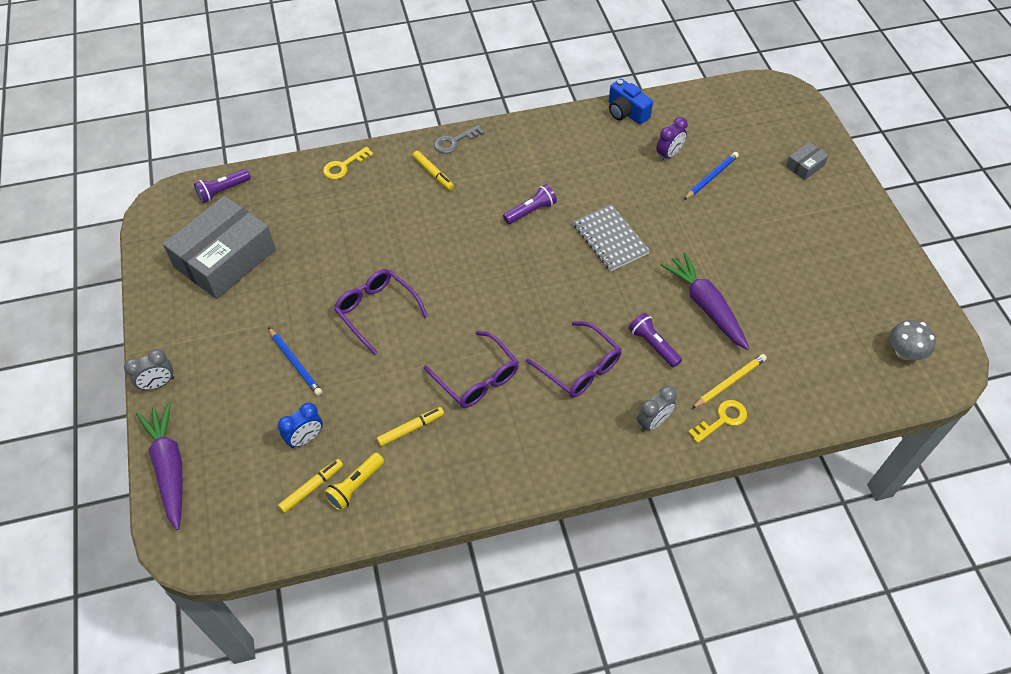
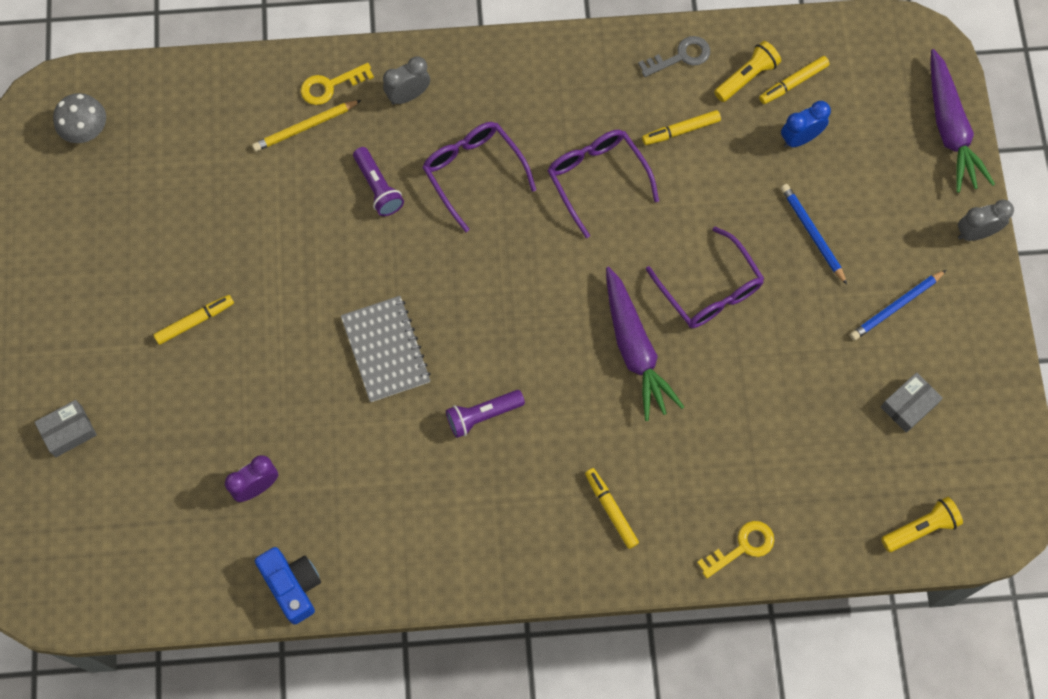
camera: 170 degrees left, 15 degrees up
(223, 191) = (920, 528): purple flashlight -> yellow flashlight
(225, 258) = (908, 405): grey box -> grey box, size x0.42
(454, 141) = (571, 569): grey key -> grey key (681, 56)
(705, 306) = (296, 229): purple carrot -> purple carrot (635, 349)
(711, 177) = (211, 433): blue pencil -> blue pencil (896, 306)
(752, 237) = (195, 321): none -> yellow marker

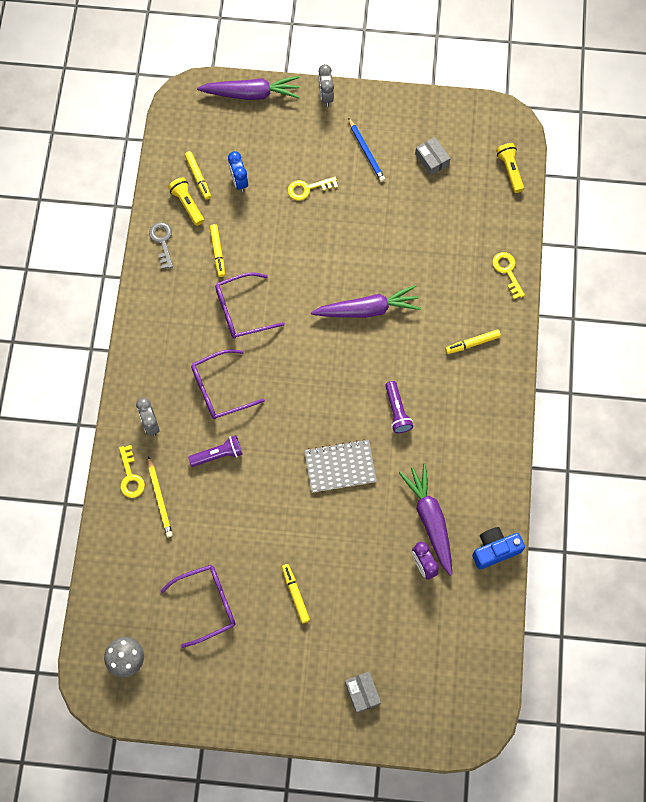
camera: 80 degrees left, 0 degrees up
(326, 486) = (430, 519): none -> purple carrot
(709, 289) = (334, 257): purple glasses -> purple glasses (207, 604)
(812, 234) = (308, 188): blue pencil -> yellow key

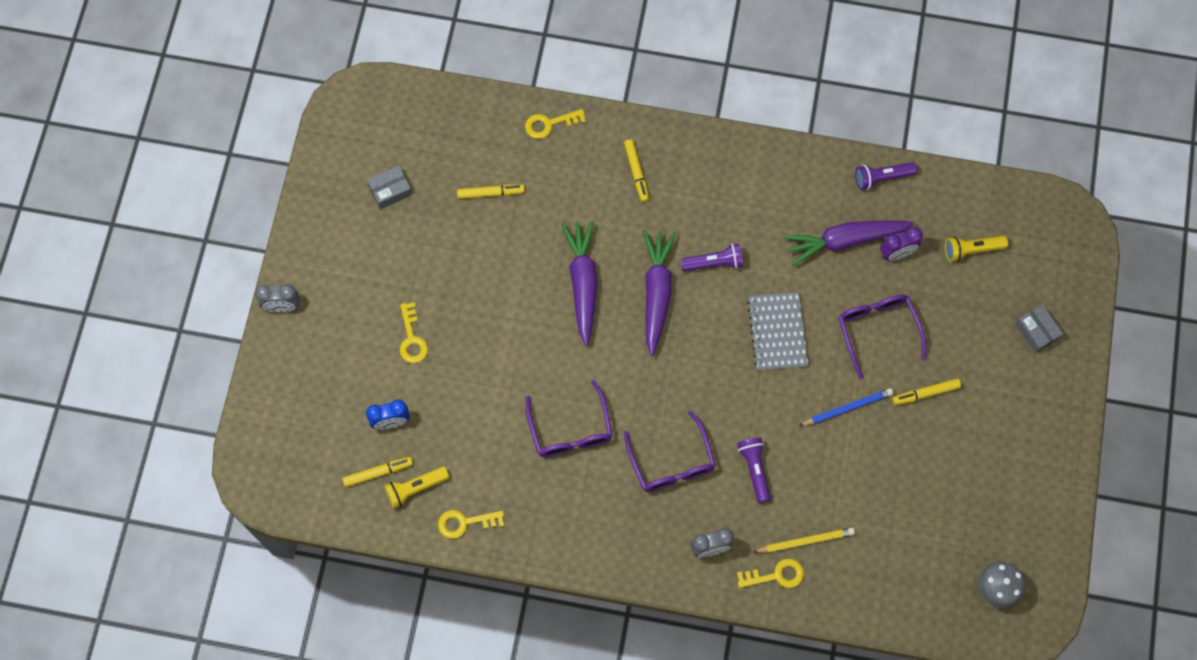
camera: 85 degrees left, 0 degrees up
(162, 241) = (465, 523): grey key -> yellow key
(207, 604) = (935, 493): purple glasses -> purple glasses (877, 330)
(217, 252) = (487, 454): yellow marker -> yellow marker (491, 193)
(252, 94) = (265, 397): purple carrot -> purple carrot (656, 293)
(362, 693) = (1036, 331): grey box -> grey box turned 75 degrees clockwise
(366, 152) = (369, 265): blue pencil -> blue pencil (847, 408)
(495, 550) = (882, 178): blue camera -> purple flashlight
(510, 170) = (417, 105): yellow flashlight -> yellow flashlight (971, 250)

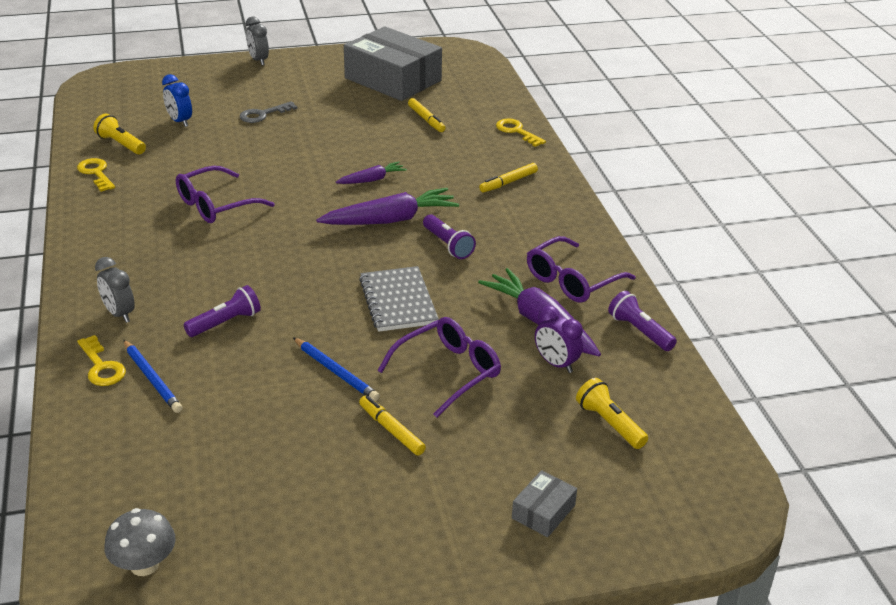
camera: 65 degrees right, 35 degrees down
(378, 473) = (129, 125): yellow marker -> none
(390, 190) = (393, 79): grey box -> grey box, size x2.40
(412, 339) = (263, 114): yellow key -> grey key
(583, 283) = (372, 180): purple carrot -> purple carrot, size x0.55
(671, 462) = (209, 268): purple glasses -> purple glasses (572, 280)
(777, 332) = (398, 301): grey notebook -> grey notebook turned 75 degrees counterclockwise
(805, 541) = (152, 378): yellow pencil -> blue pencil

